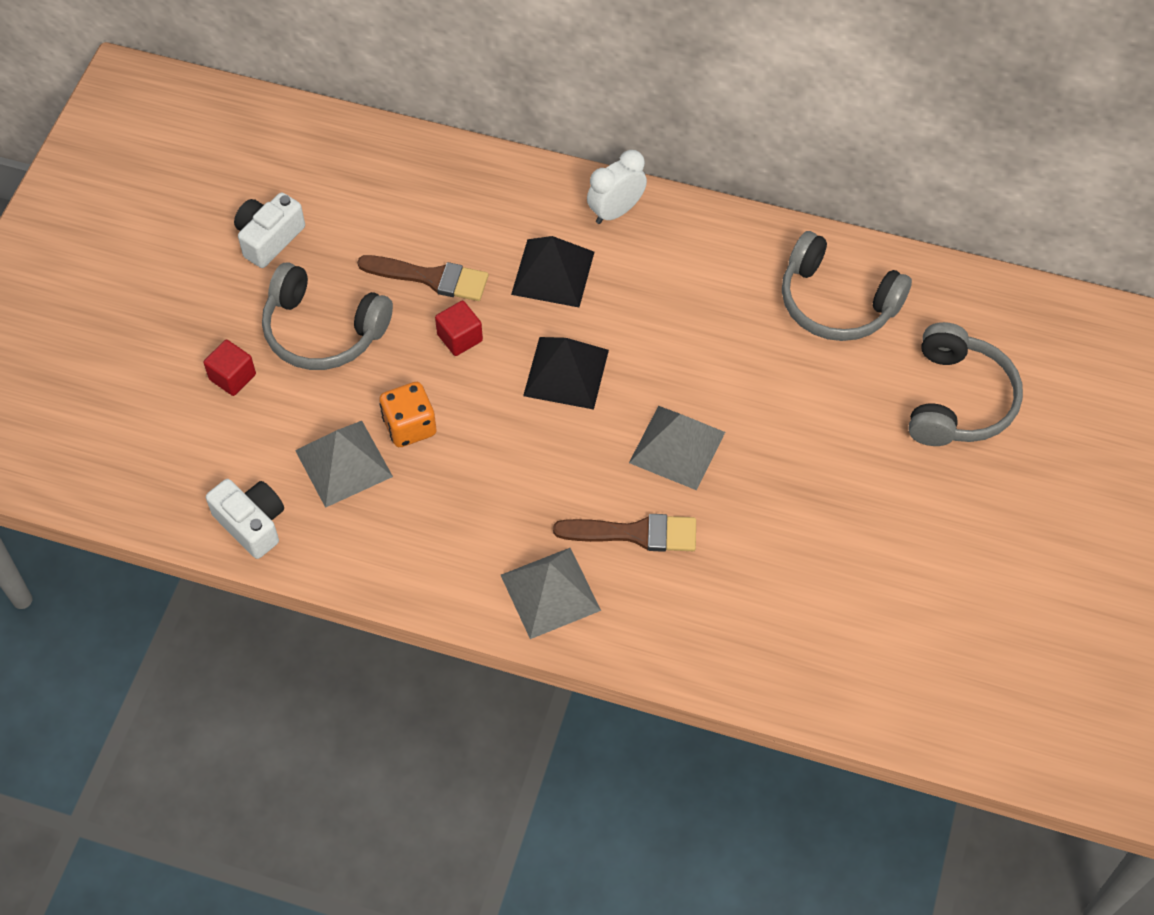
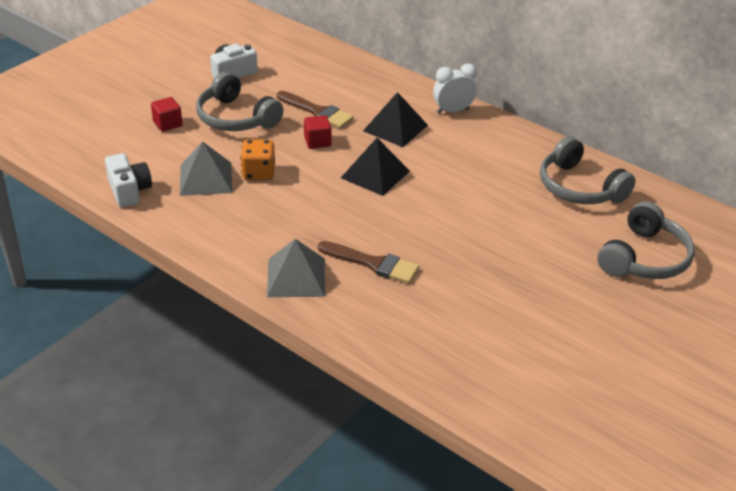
camera: 20 degrees right, 20 degrees down
(677, 447) = (428, 229): grey pyramid -> none

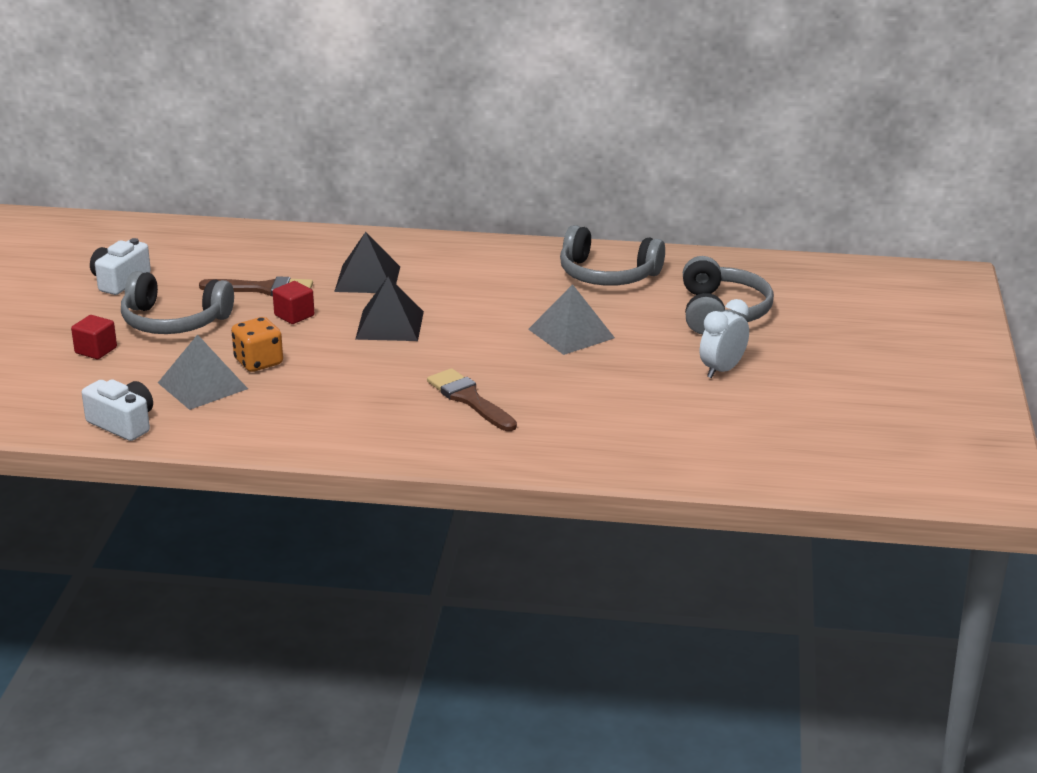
camera: 30 degrees left, 10 degrees down
(296, 277) = (401, 436): grey pyramid -> grey pyramid (571, 333)
(373, 264) = (469, 399): brown brush -> brown brush turned 120 degrees counterclockwise
(452, 111) = (413, 247): white clock -> white clock (722, 370)

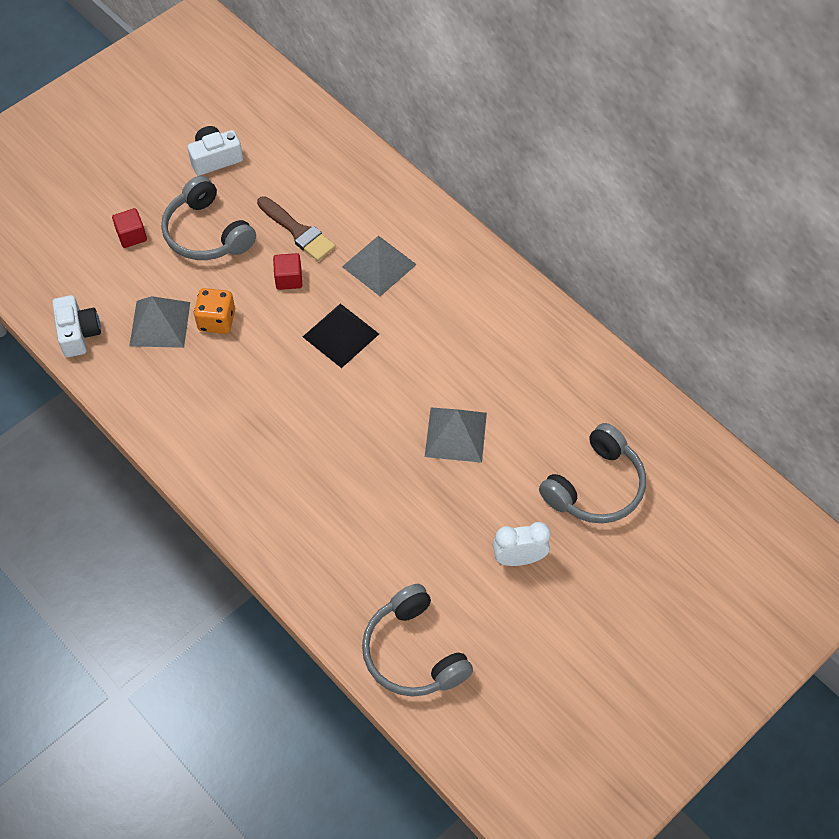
camera: 40 degrees right, 30 degrees up
(367, 279) = (379, 265): black pyramid -> grey pyramid
(469, 399) = (310, 463): brown brush -> none
(607, 275) = (558, 377): grey headphones -> grey headphones (413, 652)

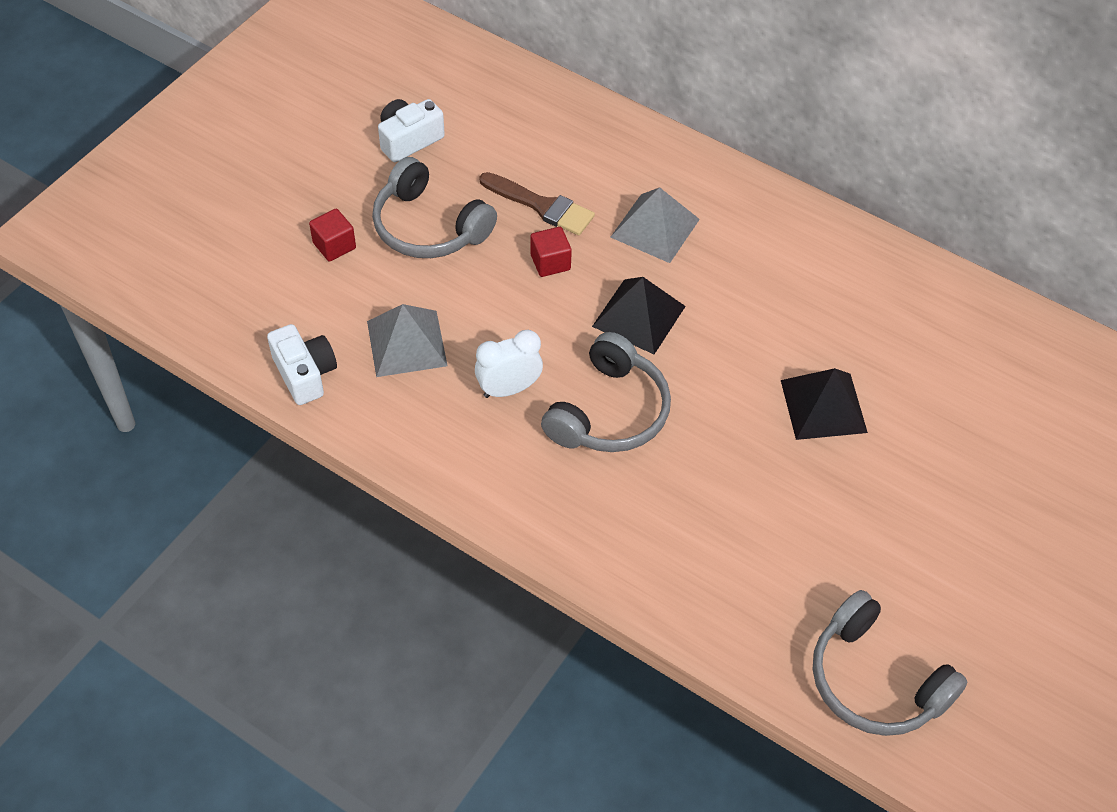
camera: 15 degrees left, 5 degrees down
(217, 320) = (478, 327): orange dice -> none
(456, 434) = (823, 406): grey pyramid -> black pyramid
(519, 558) = (958, 537): white clock -> white clock (509, 389)
(595, 486) = (1014, 434): grey headphones -> grey headphones (609, 412)

